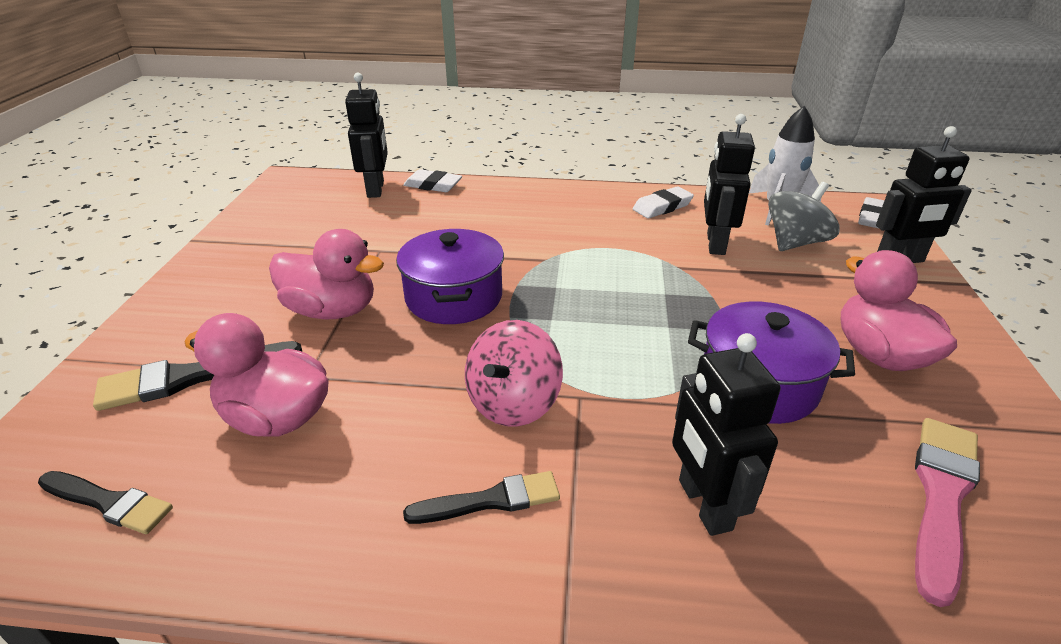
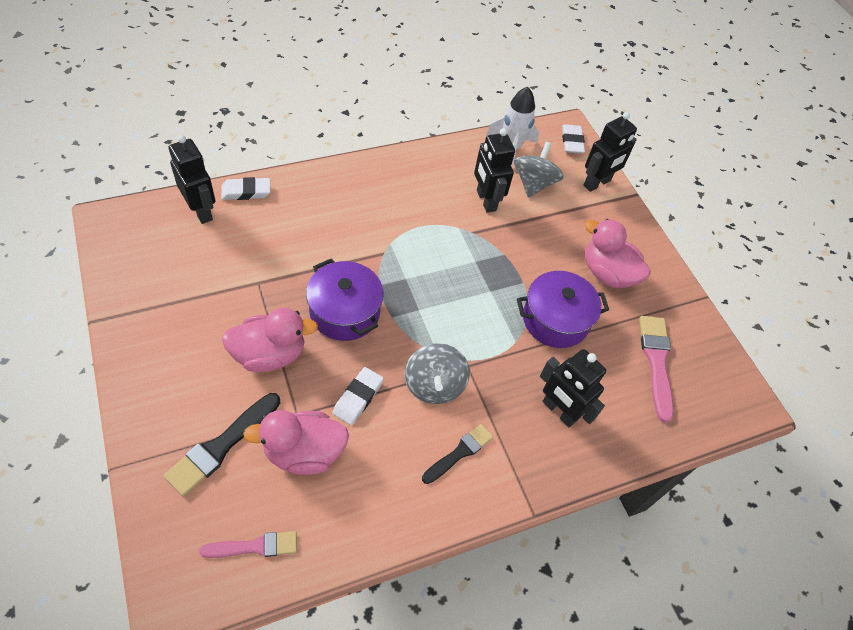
camera: 35 degrees left, 20 degrees up
(108, 502) = (255, 546): black brush -> pink brush
(513, 403) = (434, 385): pink spinning top -> grey spinning top
(662, 207) = (434, 168): white eraser -> white eraser (358, 397)

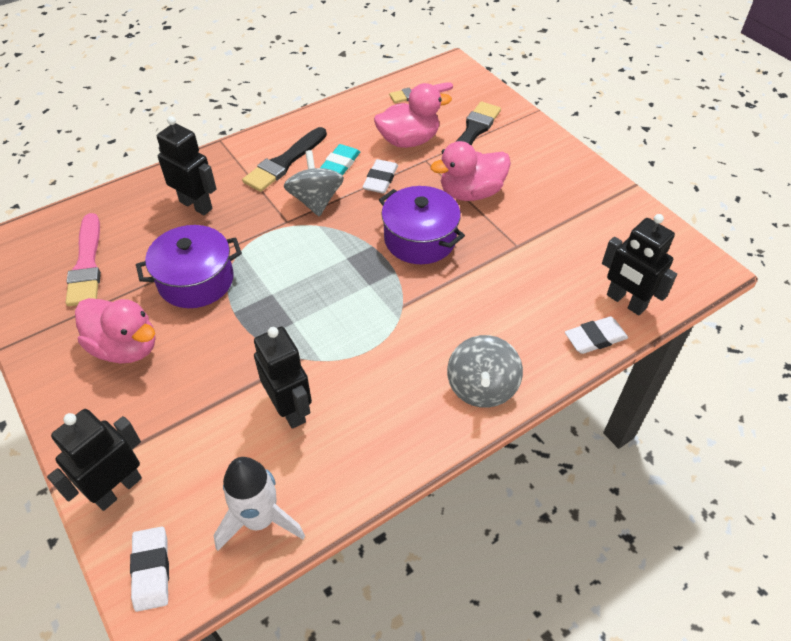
camera: 175 degrees right, 5 degrees down
(396, 433) = (340, 164): none -> turquoise eraser
(459, 452) = (284, 162): black brush -> black brush, size x1.52
(533, 184) = (221, 458): grey spinning top -> grey spinning top (482, 387)

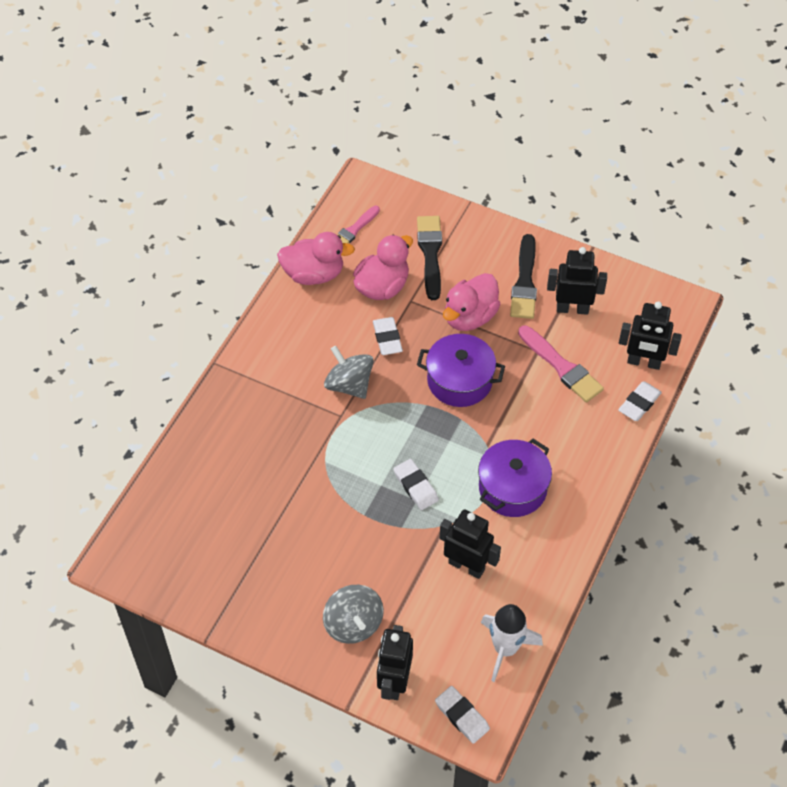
camera: 30 degrees left, 5 degrees up
(87, 264) = (209, 535): pink brush -> pink brush (561, 367)
(126, 347) = (306, 584): pink duck -> pink duck (314, 274)
(196, 205) = (251, 437): black robot -> black robot (572, 308)
(196, 280) = (312, 504): purple pot -> purple pot (512, 488)
(284, 162) = (292, 359): black brush -> black brush (525, 282)
(303, 310) = (415, 486): none -> white eraser
(340, 164) = (341, 338): turquoise eraser -> none
(482, 387) = (586, 481): grey spinning top -> grey spinning top (353, 624)

